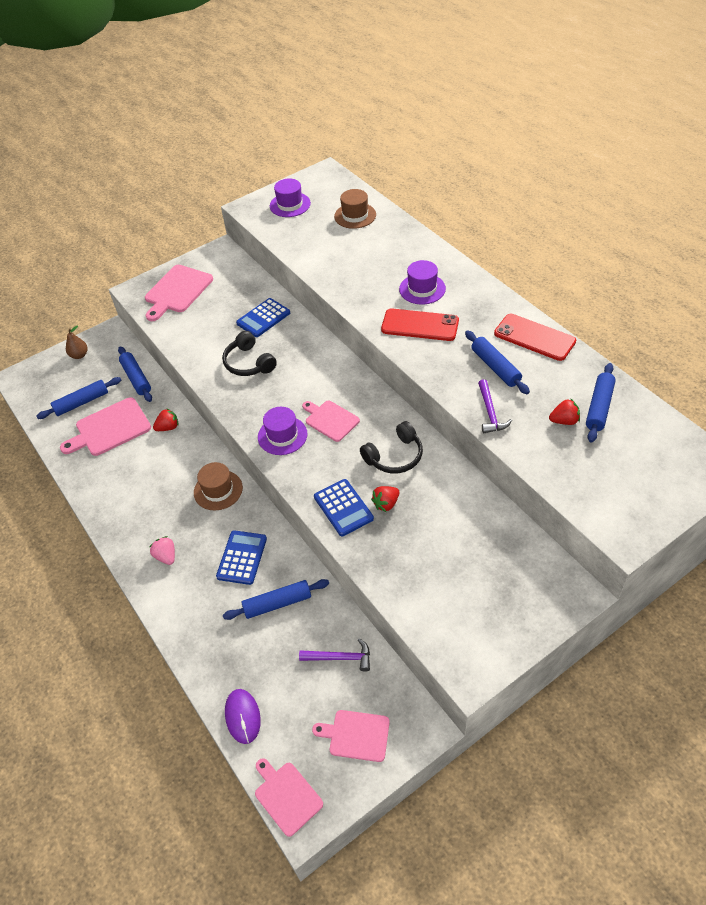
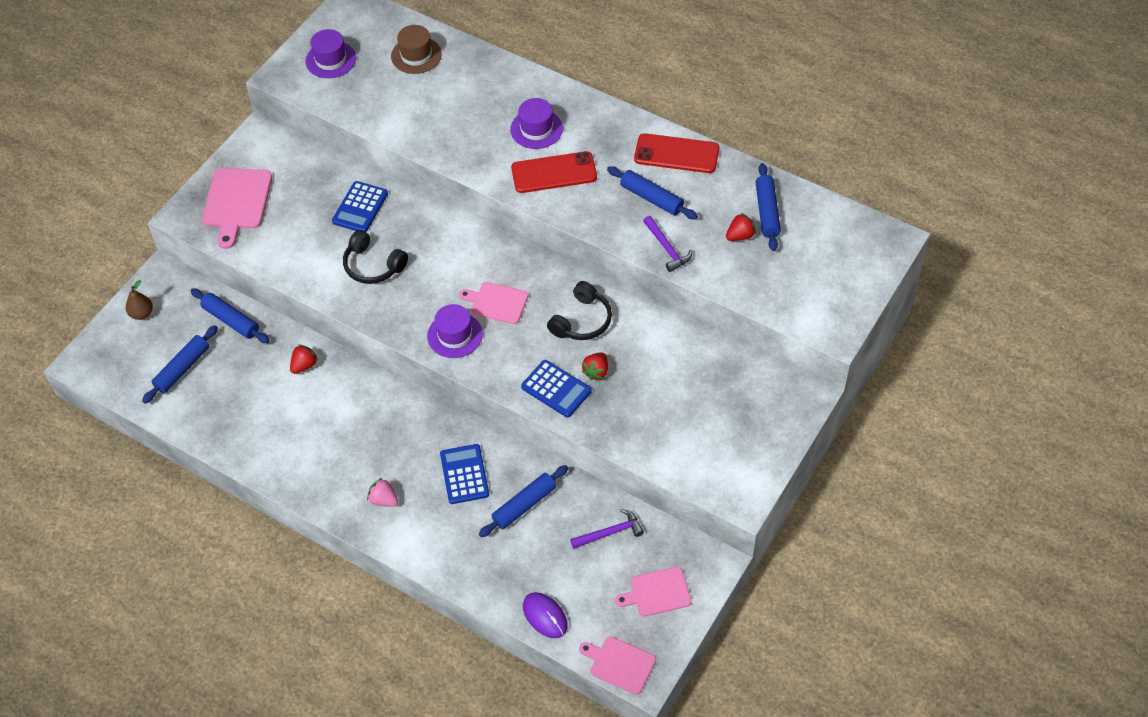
camera: 25 degrees left, 5 degrees up
(110, 428) = (236, 387): pink cutting board -> none
(218, 490) = (400, 415): brown hat -> none

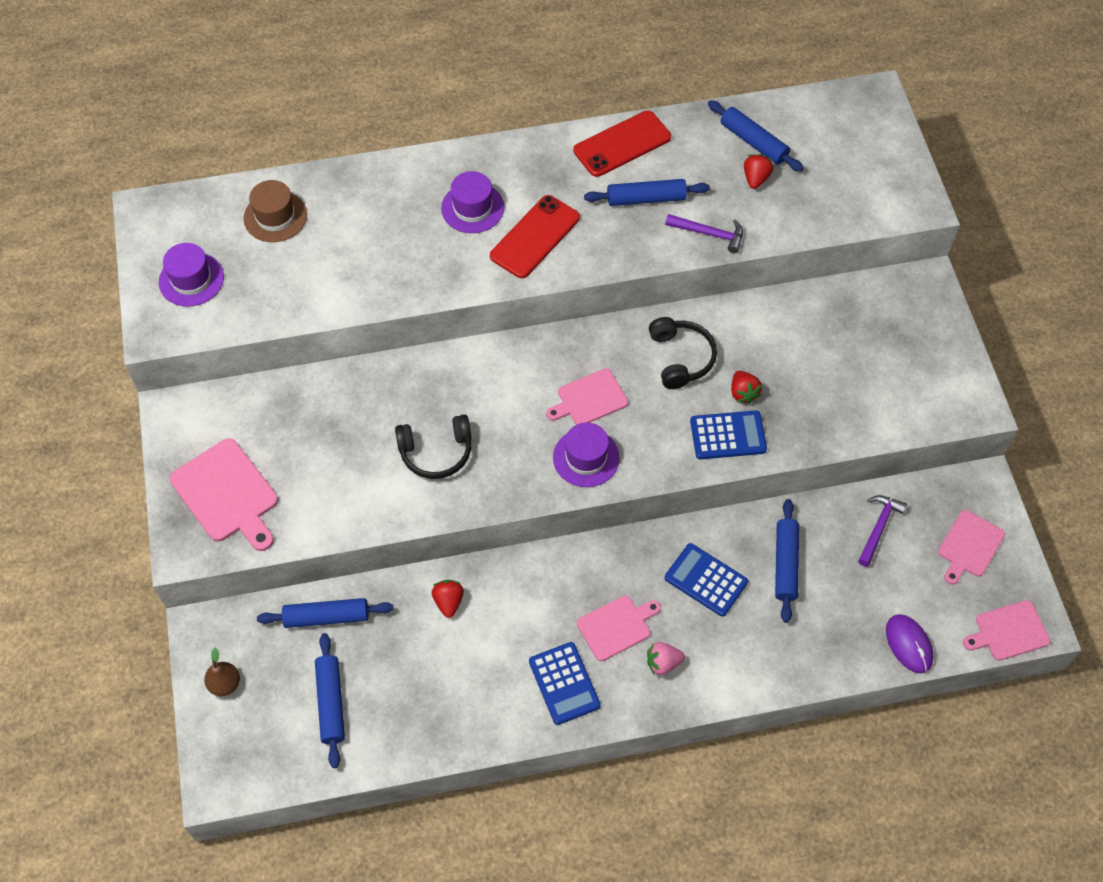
camera: 45 degrees left, 5 degrees up
(360, 207) = (360, 407): blue calculator -> blue calculator (564, 683)
(381, 457) = (616, 626): none -> pink cutting board
(545, 616) = (909, 644): purple mouse -> purple mouse turned 60 degrees clockwise

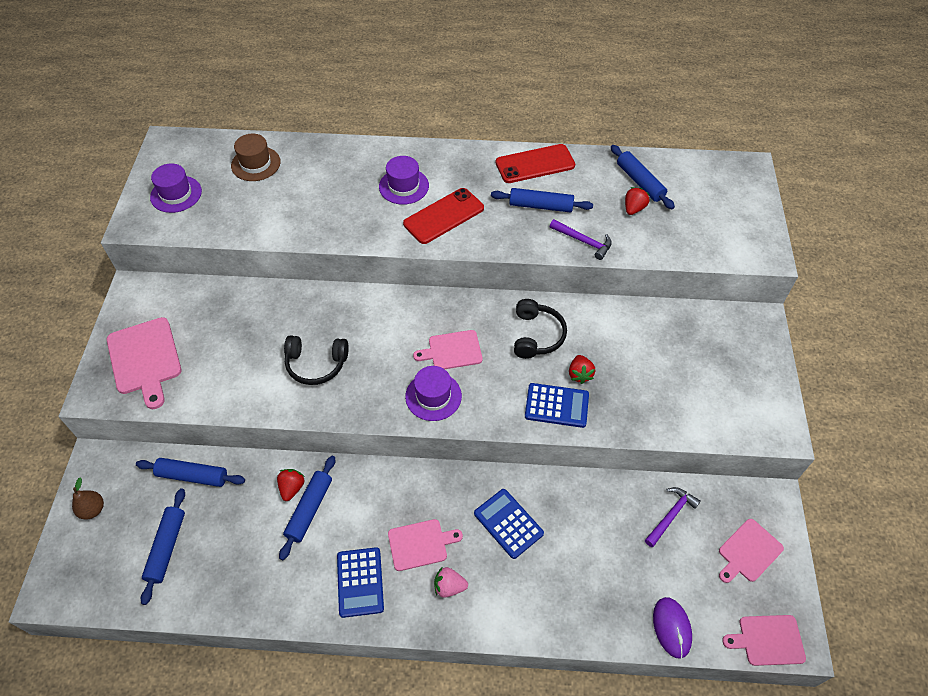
camera: 15 degrees right, 5 degrees down
(785, 564) = (580, 527): blue rolling pin -> blue rolling pin (309, 509)

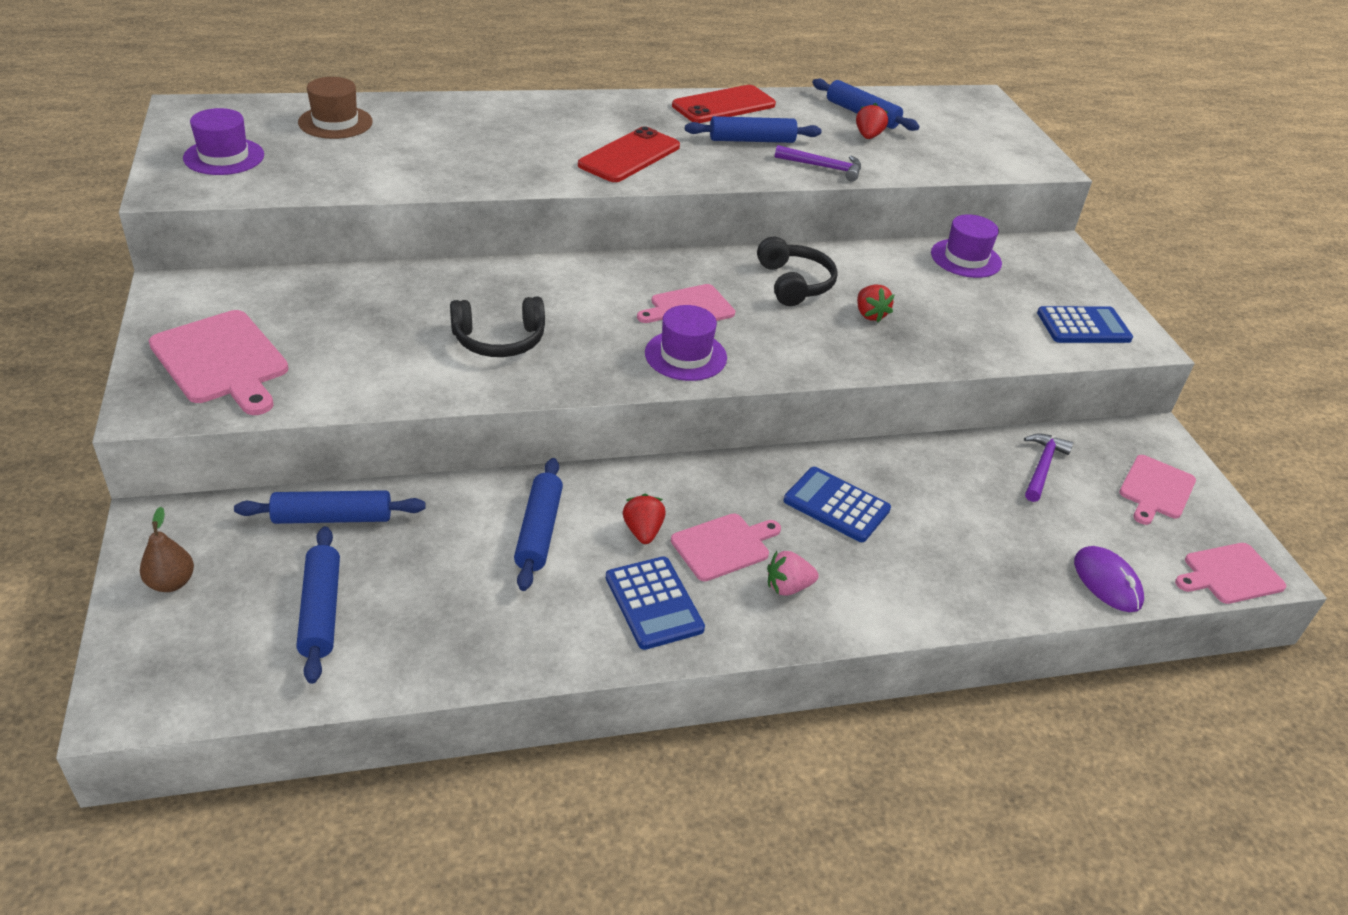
camera: 20 degrees left, 15 degrees down
(292, 488) = (500, 510): red strawberry -> red strawberry (643, 531)
(404, 186) = (560, 132): purple hat -> purple hat (966, 258)
(556, 406) = (856, 347): blue calculator -> blue calculator (1083, 326)

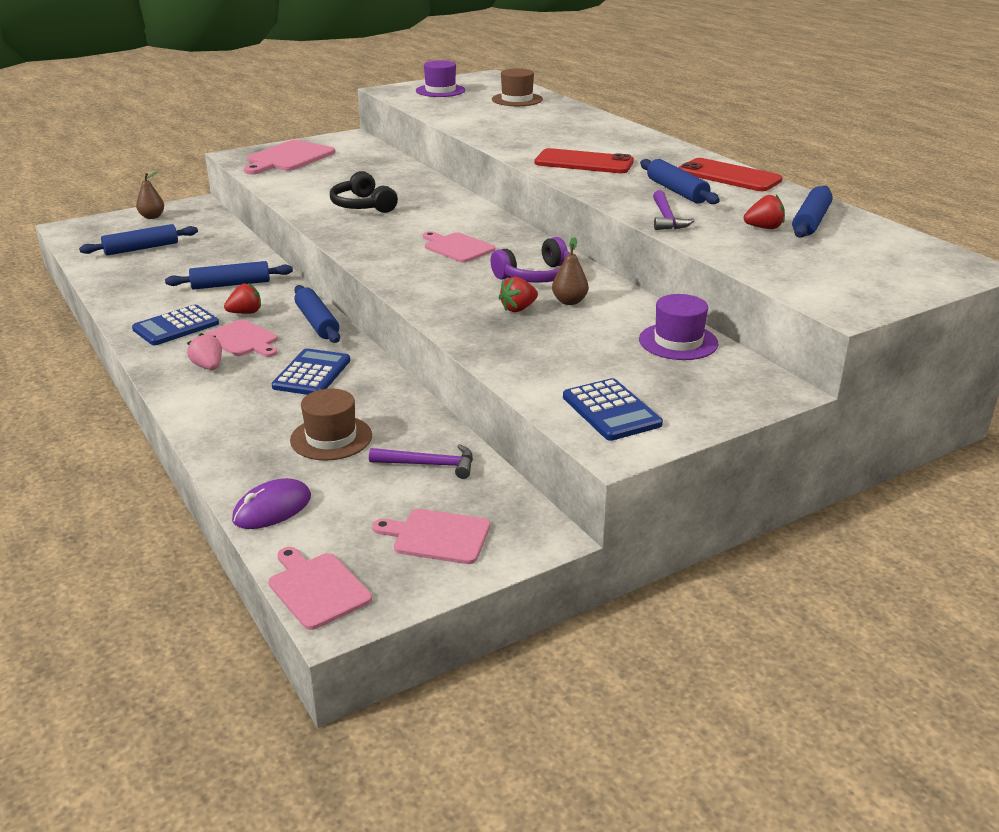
camera: 75 degrees right, 10 degrees down
(332, 518) = (217, 236): blue rolling pin -> blue rolling pin (317, 322)
(685, 355) = (391, 254): purple hat -> none
(794, 283) = (536, 276): black headphones -> purple headphones
(864, 283) = (569, 301): none -> brown pear
(982, 518) = (331, 438): none -> brown hat

